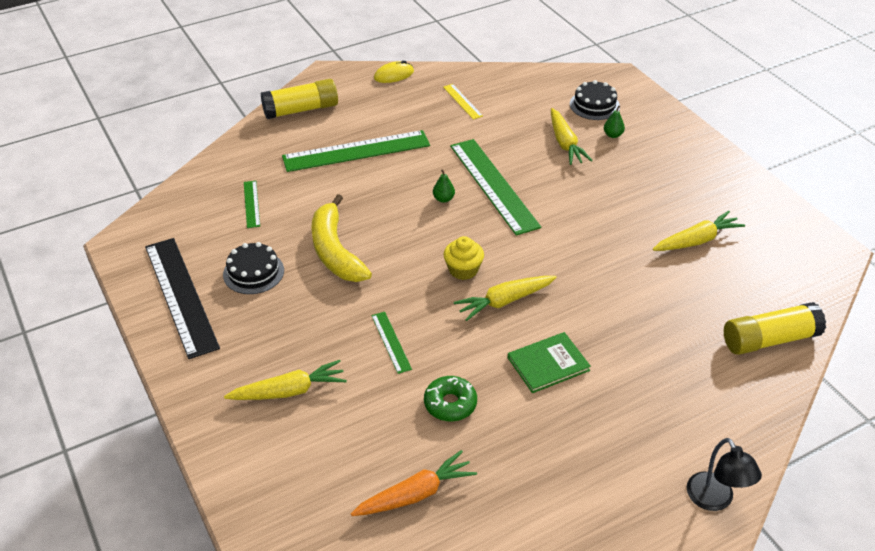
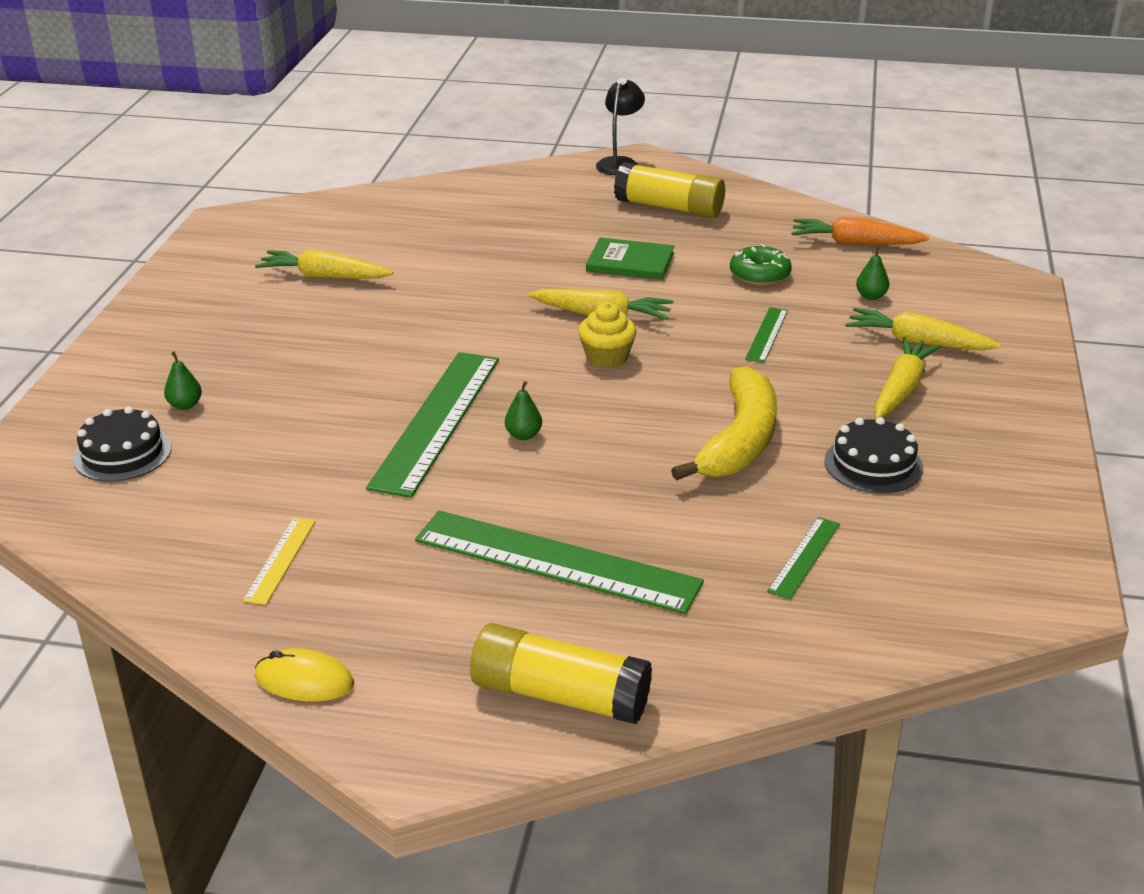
camera: 140 degrees left, 10 degrees down
(181, 295) = (995, 480): black ruler -> none
(353, 425) = (871, 296): none -> green pear
(565, 143) = (260, 425): yellow carrot -> yellow carrot (901, 389)
(769, 339) = (412, 202): yellow glue stick -> yellow glue stick (669, 207)

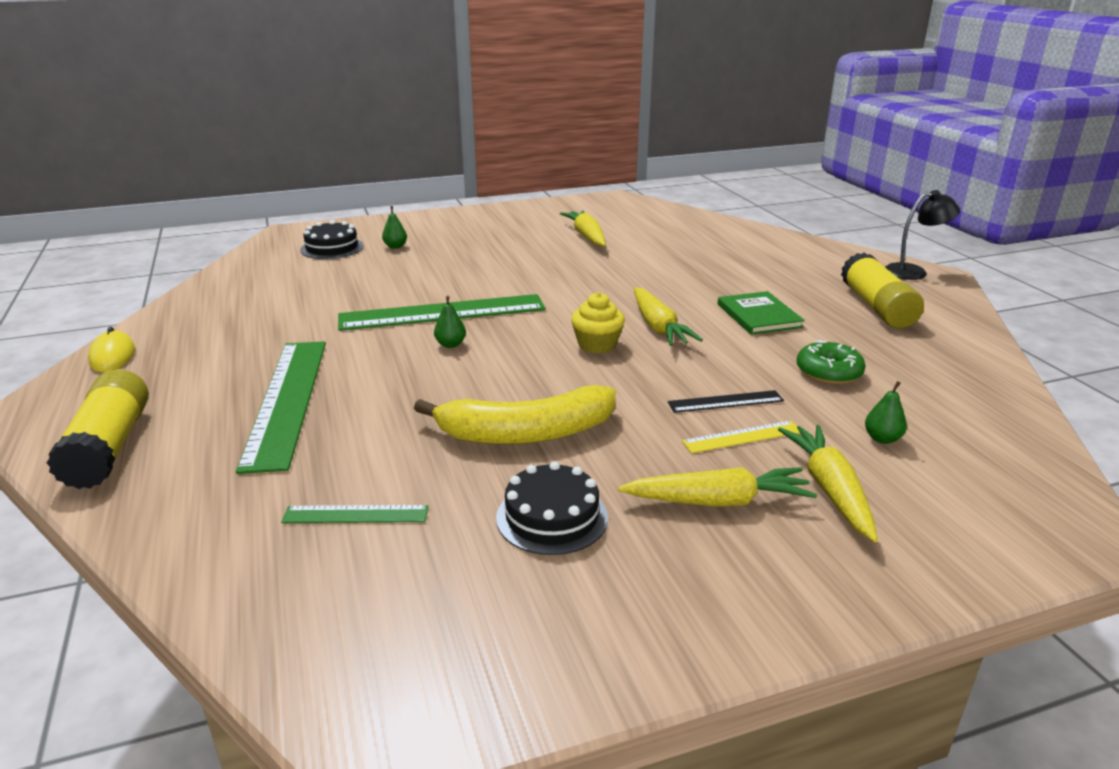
camera: 60 degrees right, 5 degrees down
(280, 560) = (243, 314): yellow ruler -> yellow ruler (742, 437)
(766, 334) = (725, 401): green ruler -> black ruler
(855, 243) = (976, 404): orange carrot -> none

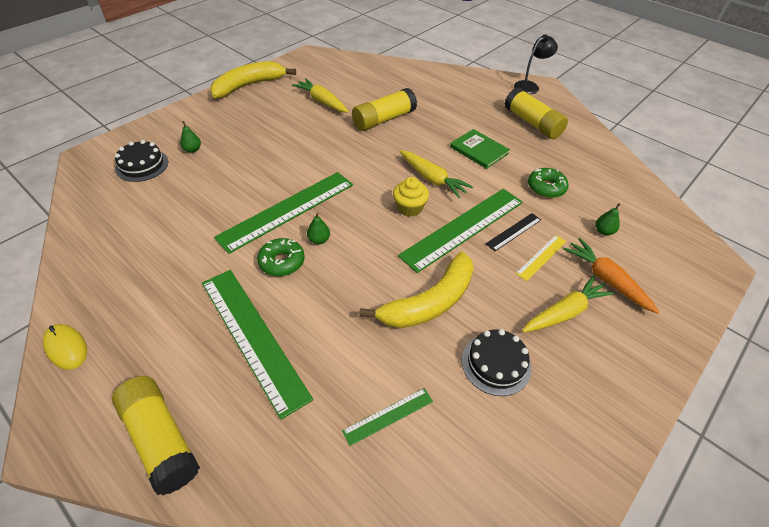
camera: 30 degrees left, 20 degrees up
(387, 351) = (282, 262): none -> green donut
(513, 210) = (249, 86): none -> yellow banana
(651, 264) = (384, 119): none -> yellow glue stick
(652, 380) = (463, 228): none -> green ruler
(829, 489) = (606, 280): yellow carrot -> orange carrot

